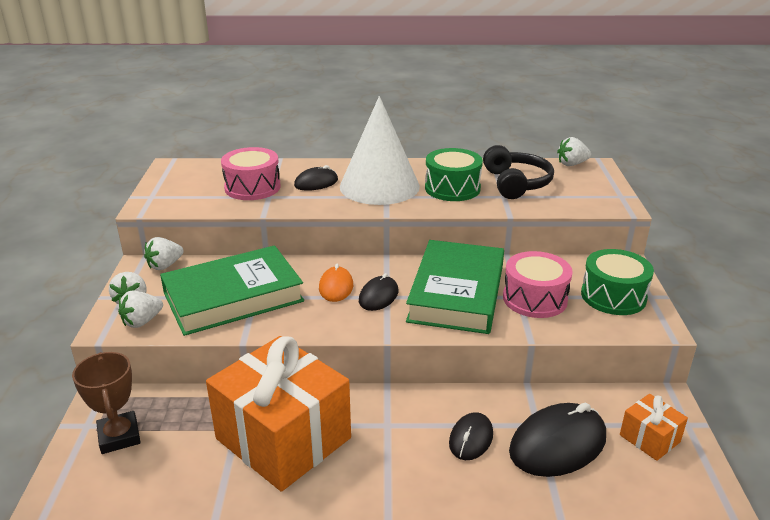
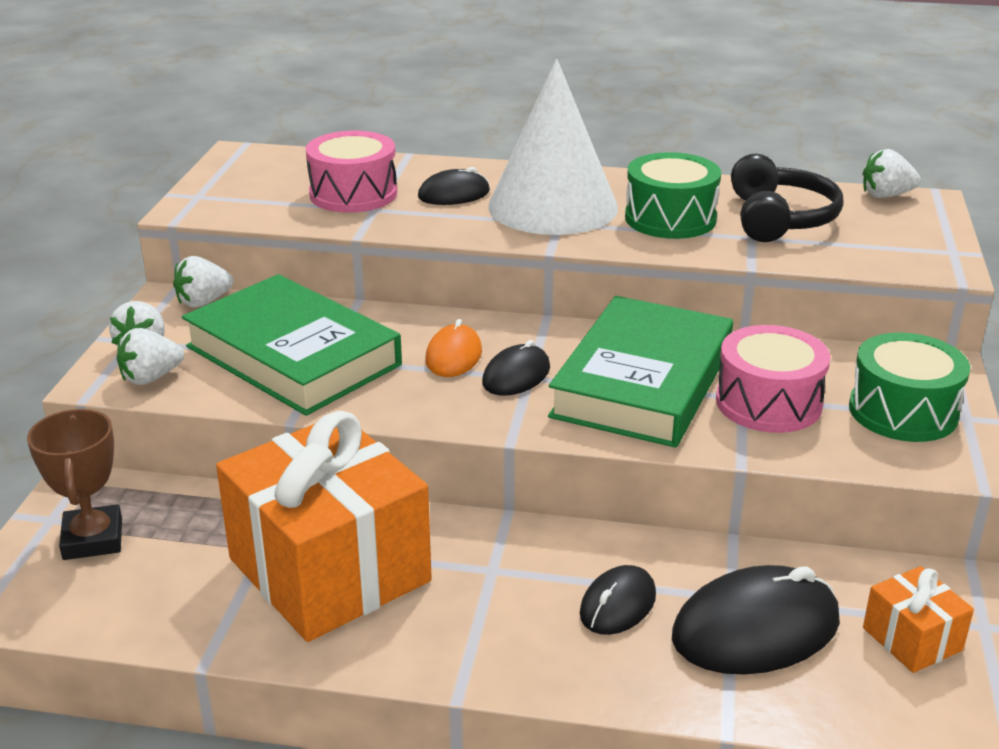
camera: 10 degrees right, 0 degrees up
(233, 297) = (293, 355): green book -> green book turned 60 degrees clockwise

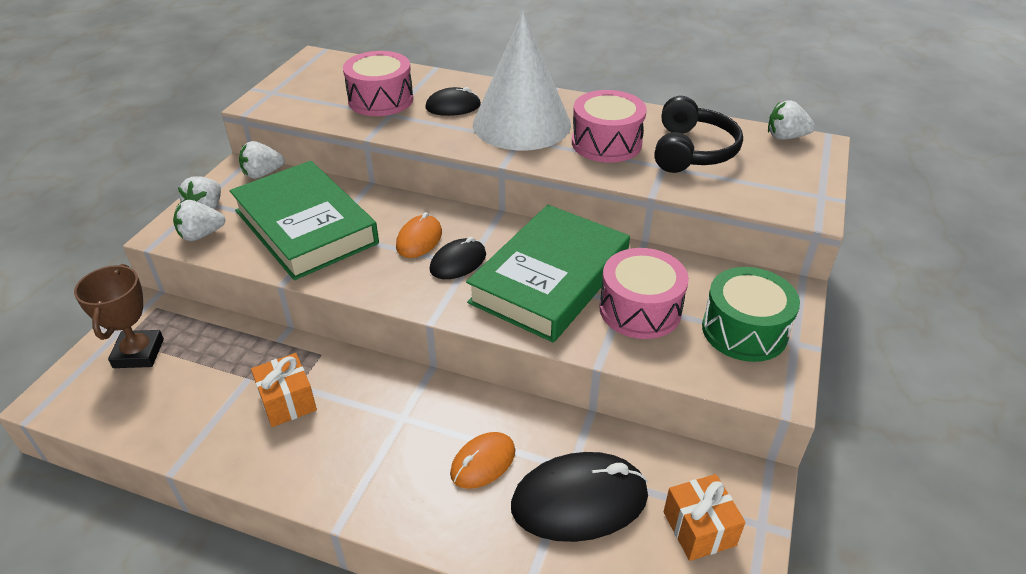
camera: 10 degrees right, 10 degrees up
(329, 570) = (287, 401): orange gift -> orange gift, size x0.43
(618, 605) = (483, 462): black mouse -> orange mouse
(670, 218) = (606, 143): green drum -> pink drum

